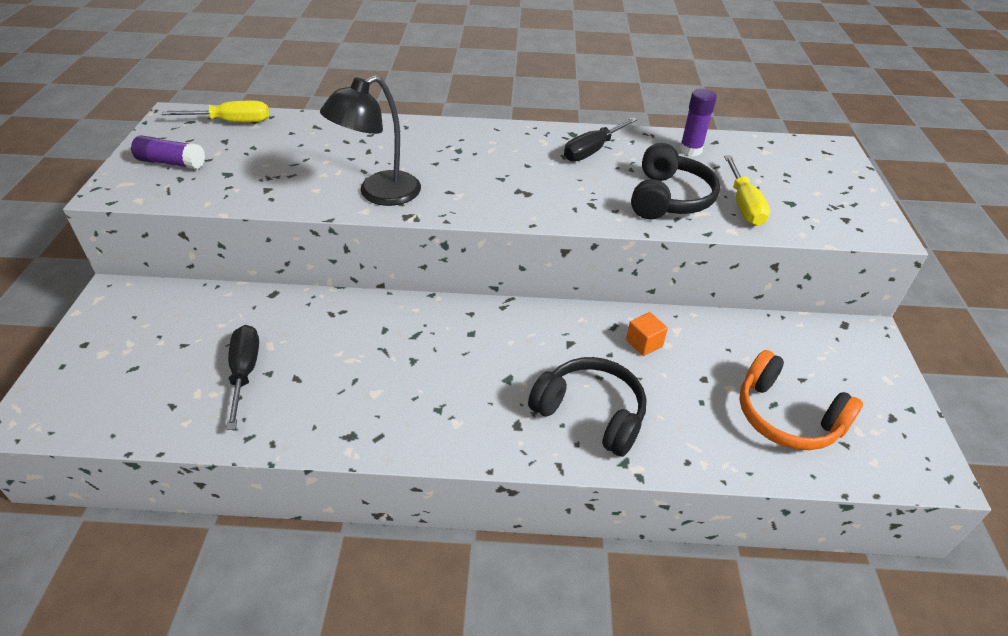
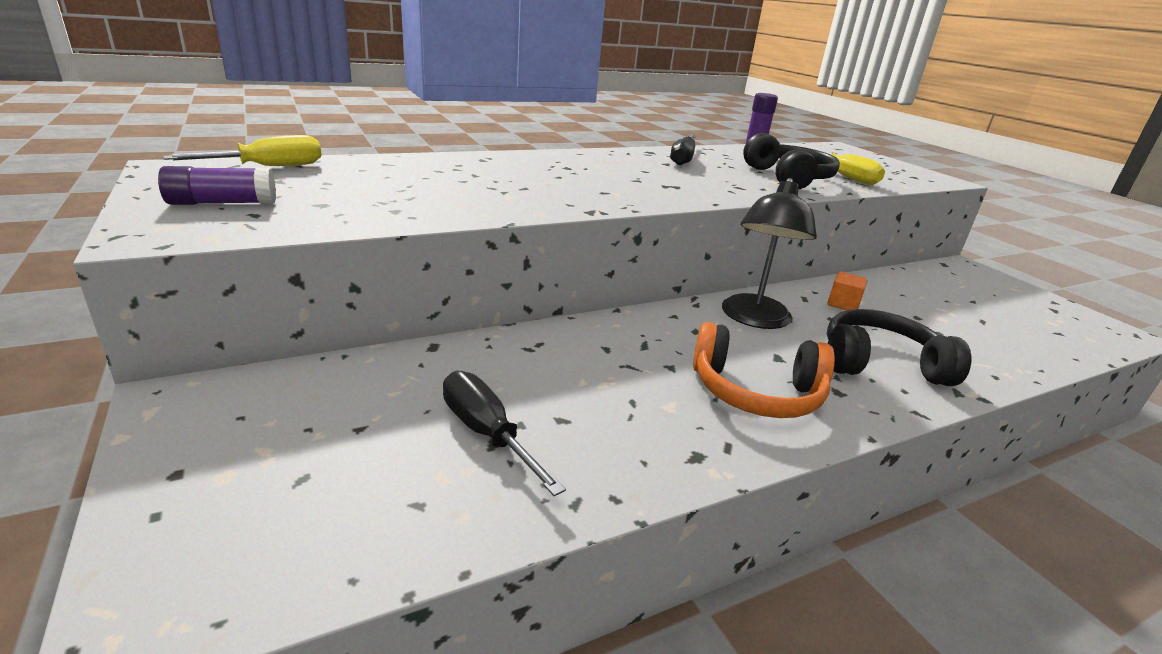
camera: 30 degrees left, 15 degrees down
(379, 194) = (536, 200): black lamp -> black lamp (754, 319)
(786, 416) = (1002, 326): orange headphones -> orange headphones (756, 392)

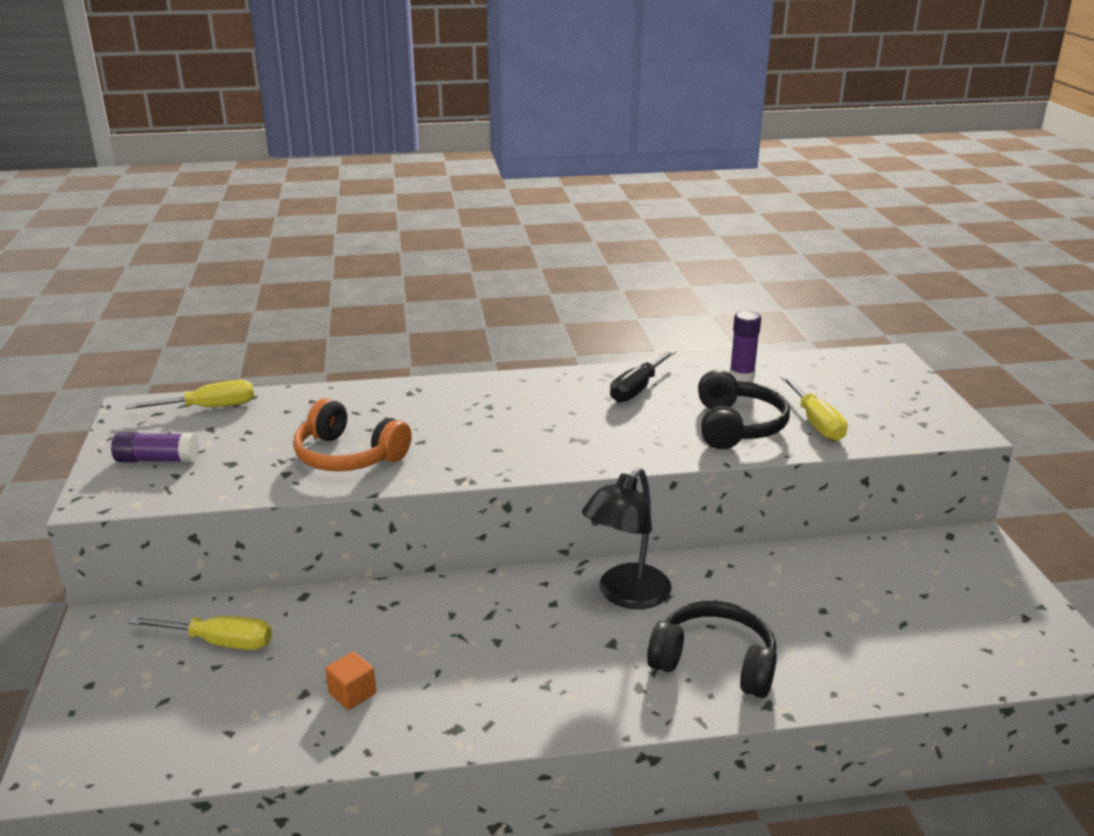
camera: 20 degrees right, 0 degrees up
(351, 401) = (218, 642): none -> yellow screwdriver
(487, 434) = (304, 684): black screwdriver -> none
(756, 392) = (556, 677): orange headphones -> orange headphones (348, 456)
(843, 304) = (747, 585): orange cube -> orange cube (352, 693)

